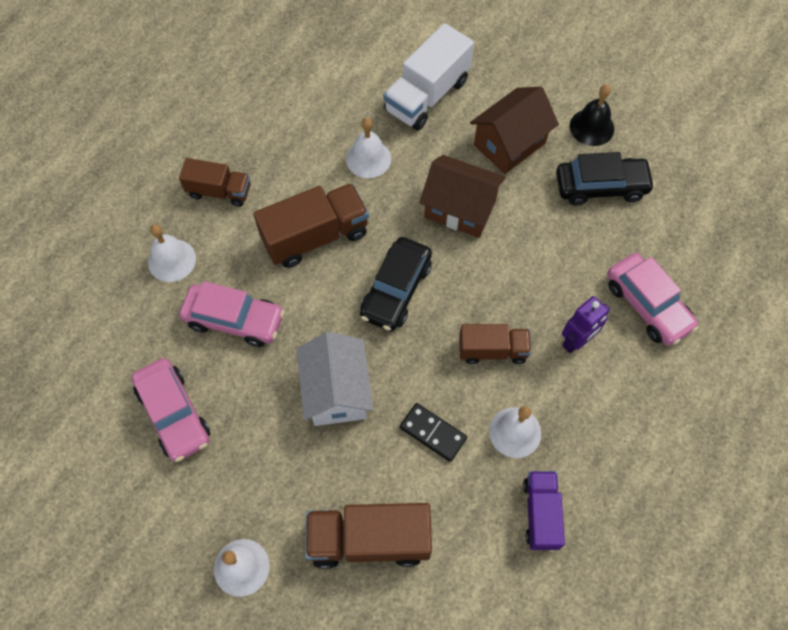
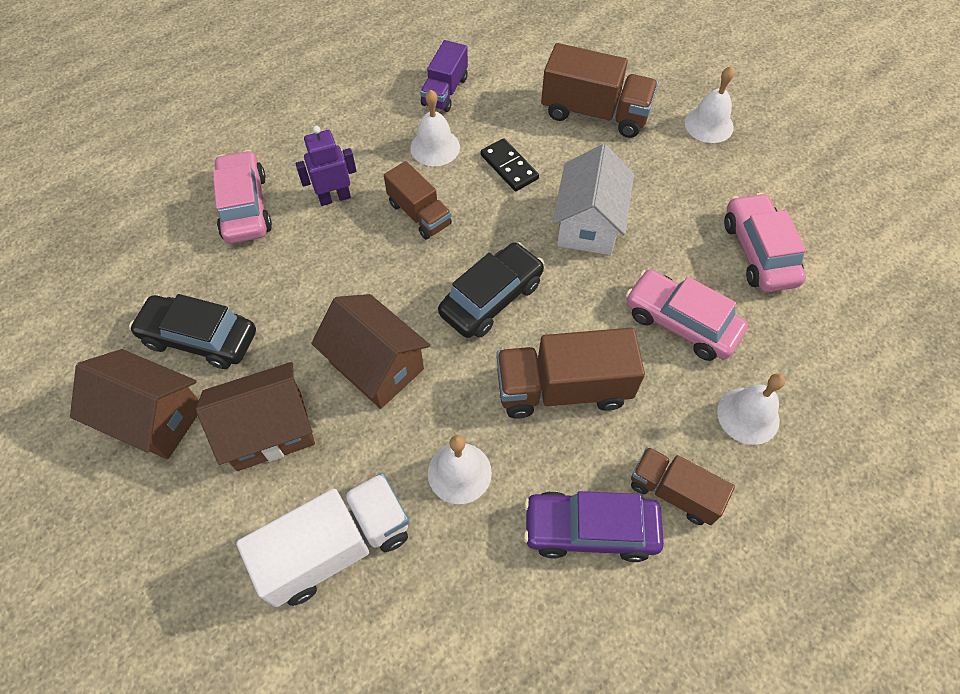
camera: 160 degrees left, 5 degrees down
(270, 152) = (590, 530): none -> purple car
(492, 350) = (419, 214): brown truck -> brown truck turned 150 degrees counterclockwise
(592, 127) = (153, 418): black bell -> brown house

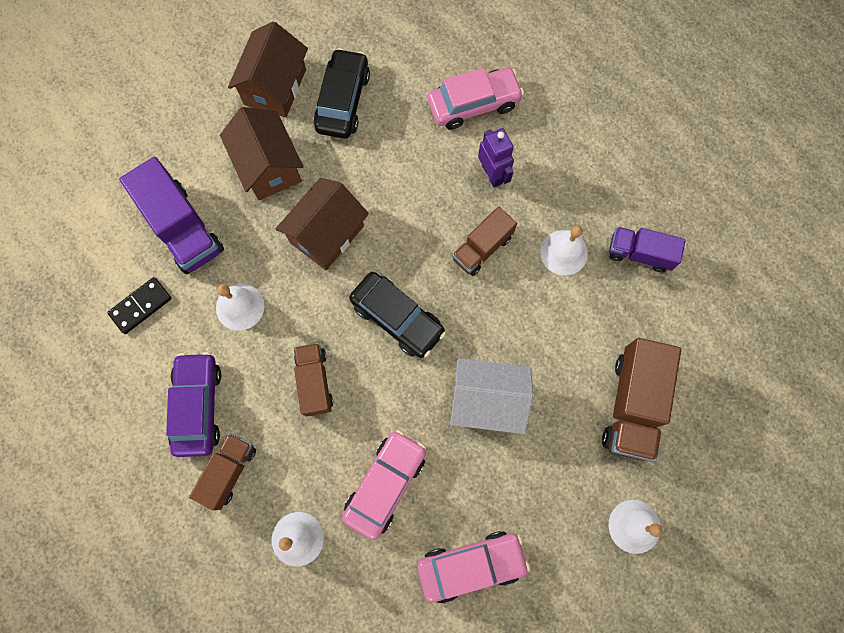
camera: 85 degrees right, 15 degrees up
(336, 547) = (183, 228): white truck -> purple truck
(509, 167) = (548, 323): black domino -> black domino (140, 306)
(563, 388) = (314, 382): brown truck -> brown truck, size x0.63

